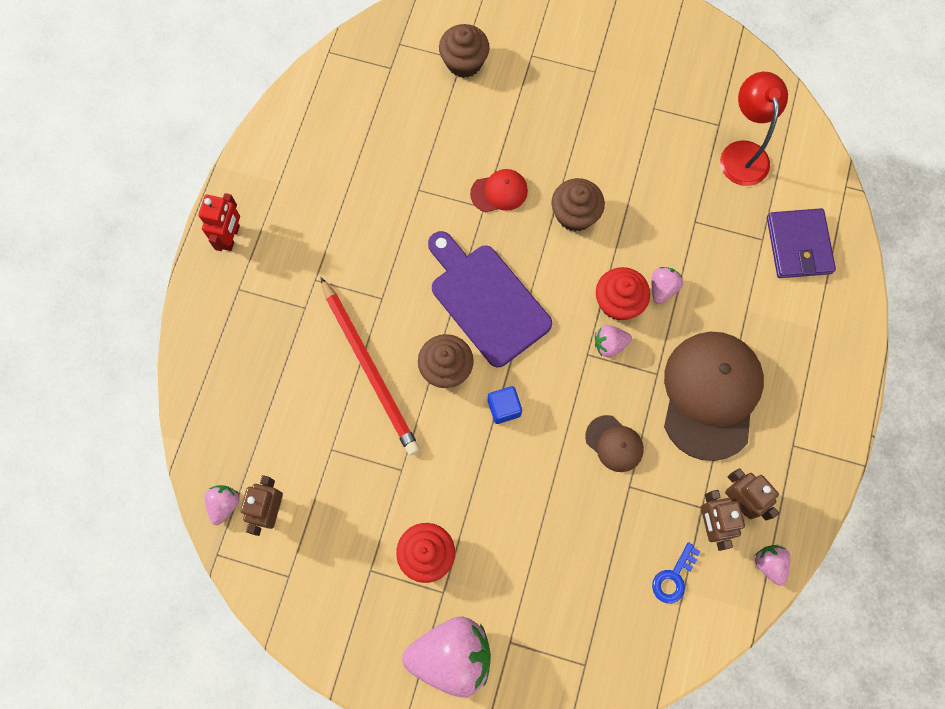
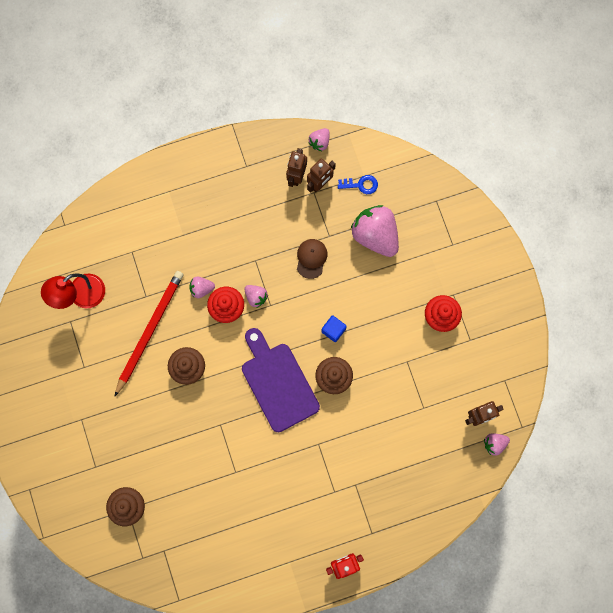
camera: 125 degrees left, 5 degrees up
(370, 368) = (364, 420): red pencil -> red pencil (150, 331)
(452, 655) = (480, 269): pink strawberry -> pink strawberry (375, 235)
(486, 300) = (277, 383): purple cutting board -> purple cutting board turned 135 degrees clockwise
(499, 192) = (204, 422): red cap -> none
(710, 395) = (247, 225): brown cap -> none
(798, 245) = (122, 230): purple wallet -> none

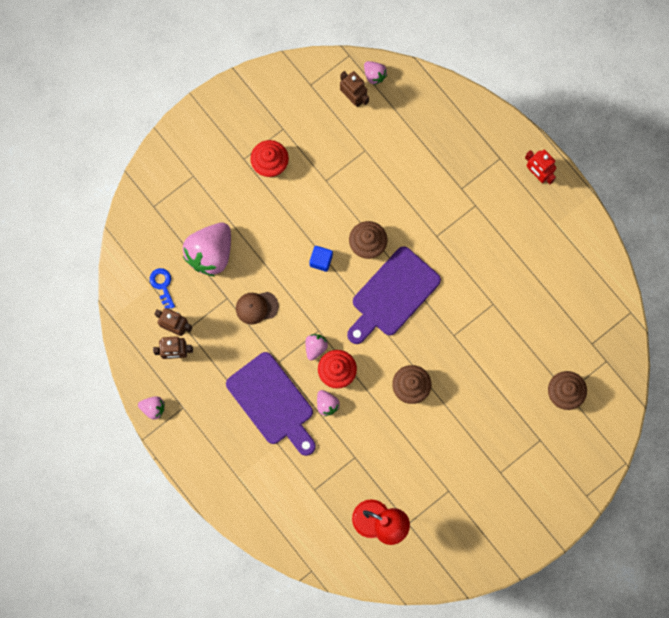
camera: 110 degrees left, 0 degrees up
(150, 331) = (388, 439): red pencil -> none
(221, 243) = (273, 402): none -> purple cutting board
(319, 142) = (131, 342): pink strawberry -> pink strawberry (153, 408)

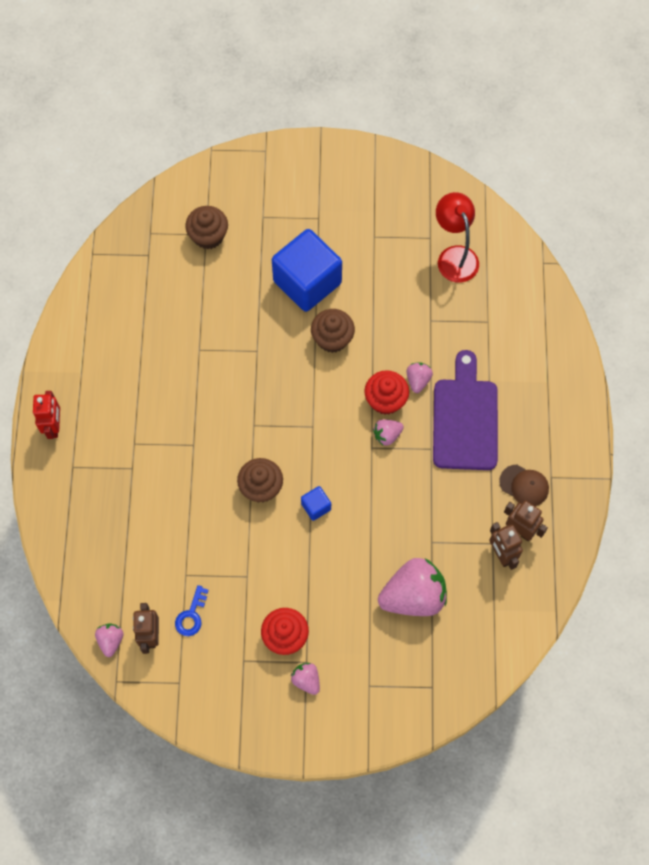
camera: 140 degrees left, 10 degrees down
(153, 408) = (579, 497): pink strawberry -> pink strawberry (306, 680)
(162, 285) = (483, 602): blue key -> blue key (191, 615)
(256, 307) = (411, 512): brown cap -> brown cap (524, 485)
(393, 295) = (279, 425): purple cutting board -> none
(464, 415) = (307, 282): none -> blue cube

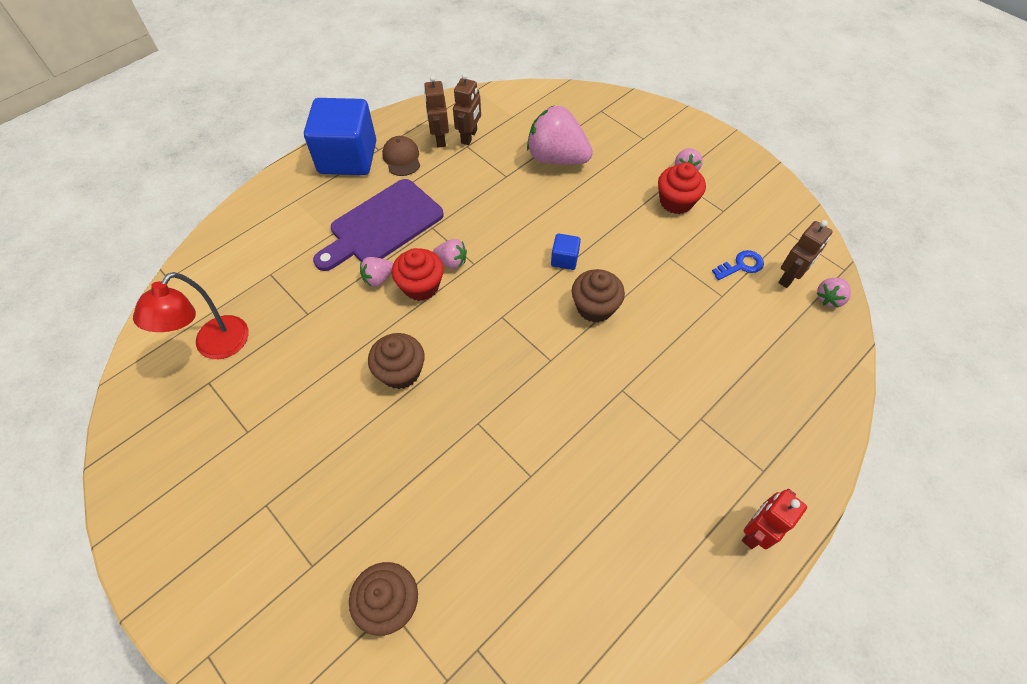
camera: 135 degrees left, 10 degrees down
(307, 282) = (358, 445): blue cube -> blue cube (348, 157)

